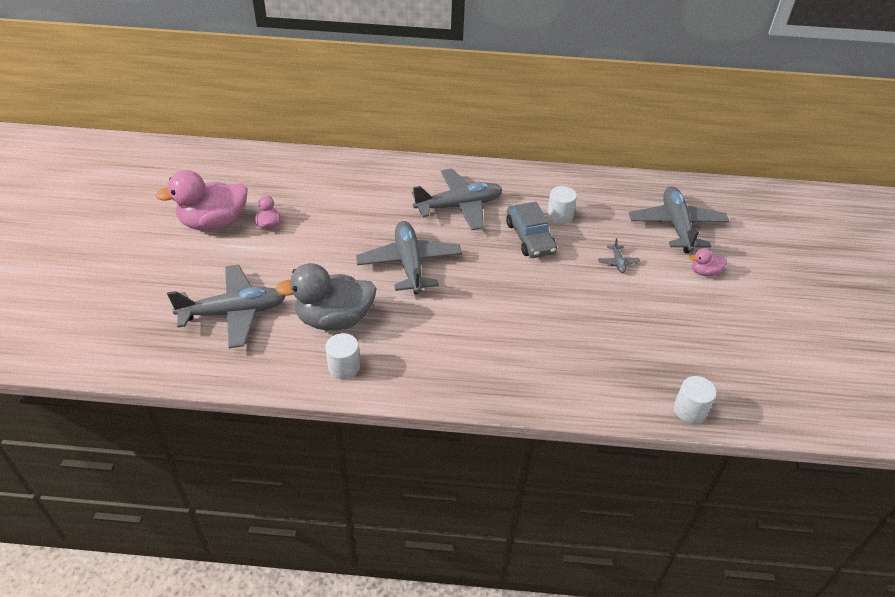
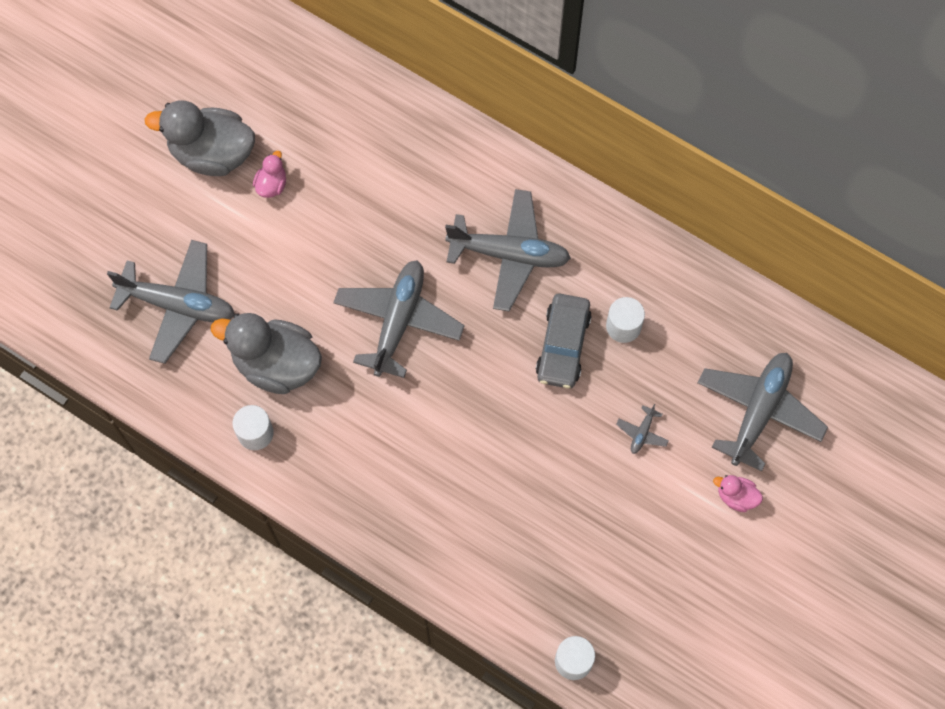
camera: 30 degrees right, 25 degrees up
(214, 223) = (212, 153): pink duck -> grey duck

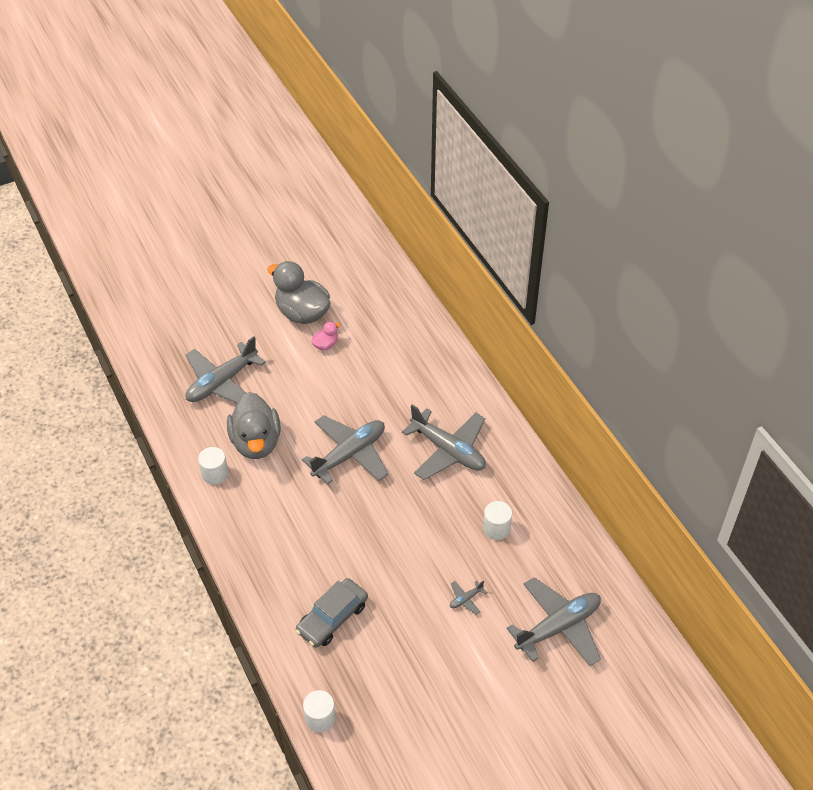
camera: 30 degrees right, 20 degrees down
(178, 305) = (222, 382): grey plane -> grey plane turned 90 degrees clockwise
(276, 364) = (256, 442): grey duck -> grey duck turned 150 degrees counterclockwise
(563, 345) = (447, 520): grey car -> grey car (332, 618)
(736, 497) = (506, 673): pink duck -> none

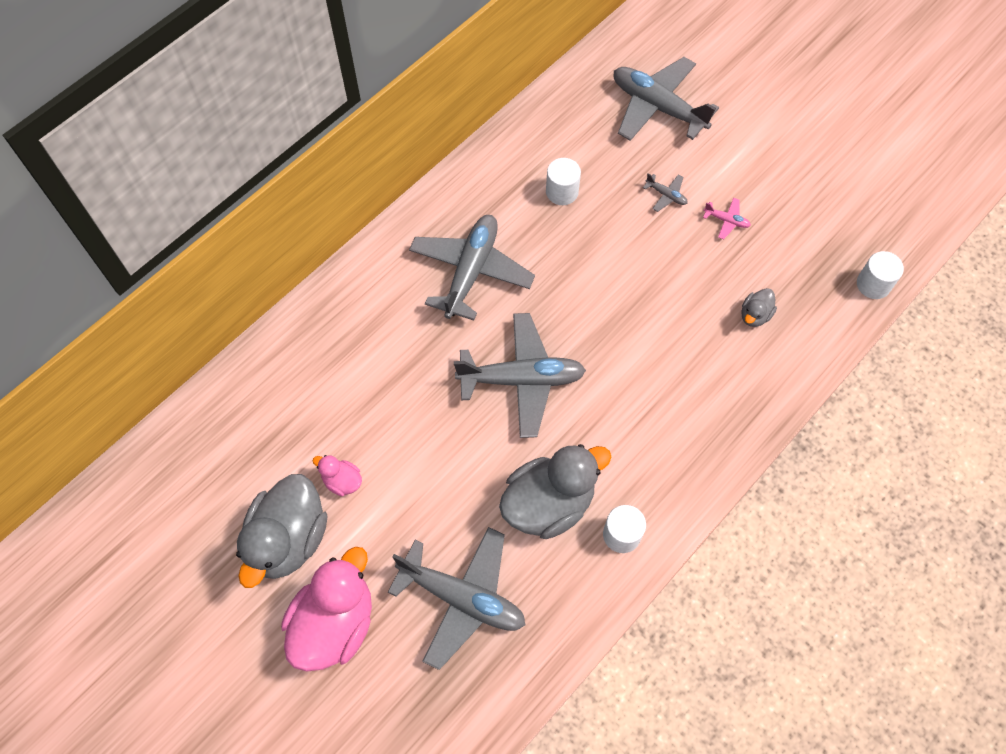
camera: 110 degrees left, 15 degrees up
(241, 322) = (334, 623): none -> pink duck
(332, 618) = (755, 315): grey car -> grey duck
(349, 454) = (522, 379): grey plane -> grey plane turned 150 degrees clockwise
(424, 633) = (726, 221): none -> pink plane

